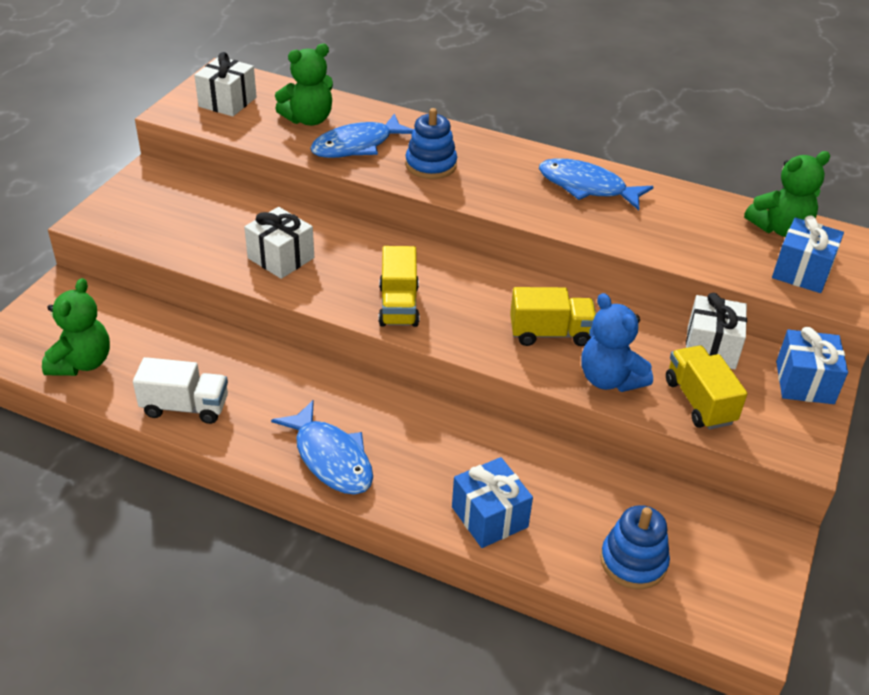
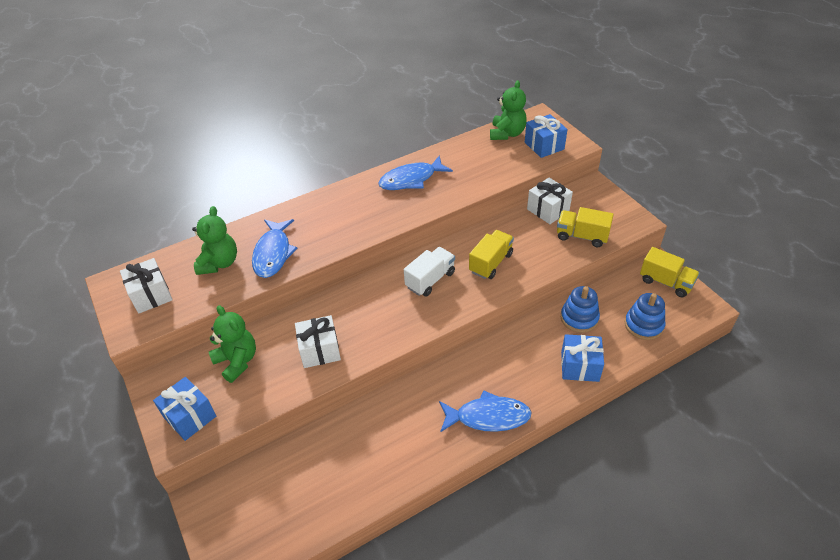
camera: 50 degrees left, 5 degrees up
(82, 363) = (295, 520): green teddy bear -> green teddy bear (237, 361)
(185, 407) = (388, 474): white truck -> white truck (430, 280)
(398, 306) = (415, 315): yellow truck -> yellow truck (666, 282)
(431, 165) = (328, 230): blue stacking toy -> blue stacking toy (579, 318)
(609, 379) = (542, 259): blue teddy bear -> none
(804, 382) = (594, 193): blue gift -> blue gift (190, 416)

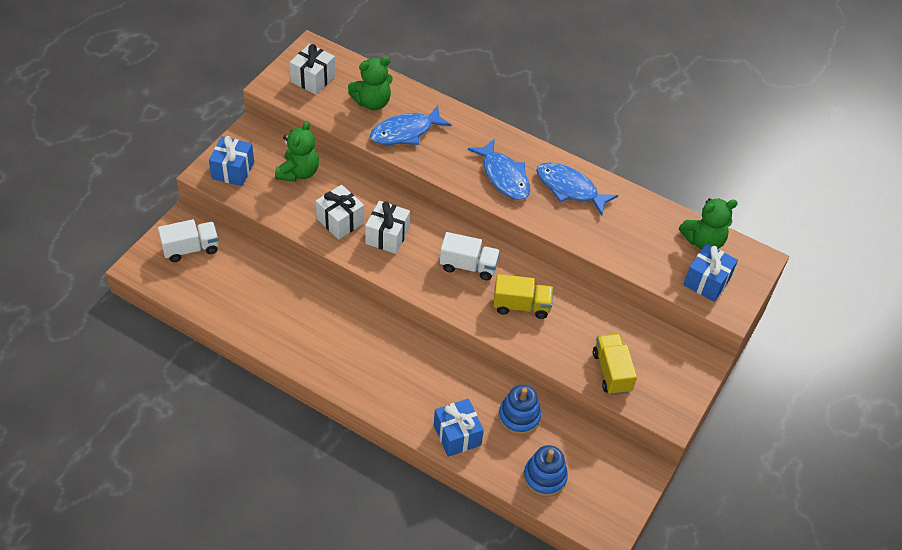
camera: 55 degrees right, 5 degrees up
(242, 506) = (191, 249): none -> white truck
(488, 417) = (358, 380): blue fish -> blue fish (504, 176)
(548, 210) = (632, 329): white gift -> white gift (387, 236)
(666, 282) = (621, 484): yellow truck -> none

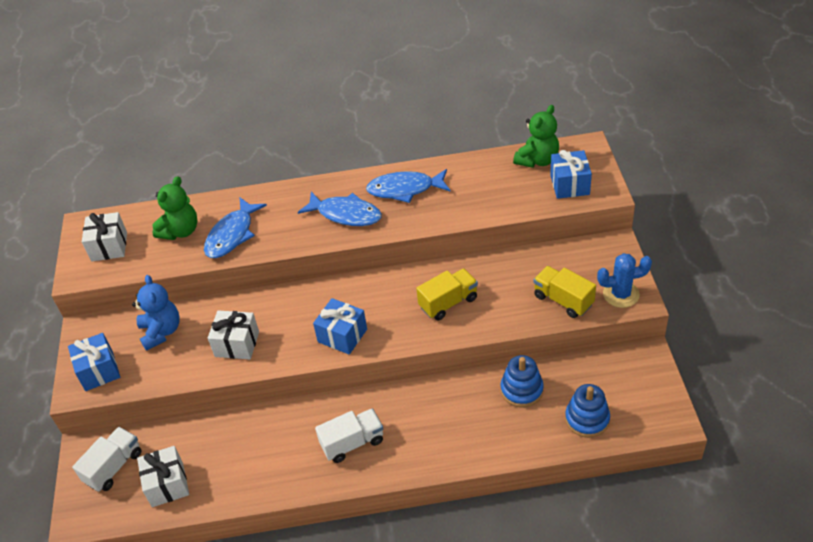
camera: 30 degrees left, 5 degrees down
(298, 172) = (161, 332): green teddy bear -> blue teddy bear
(387, 236) = (289, 328): white gift -> white gift (167, 484)
(457, 435) = (491, 441): blue gift -> blue gift (342, 335)
(468, 266) = (377, 303): white truck -> white truck (352, 443)
(663, 403) = (621, 294): none -> blue cactus

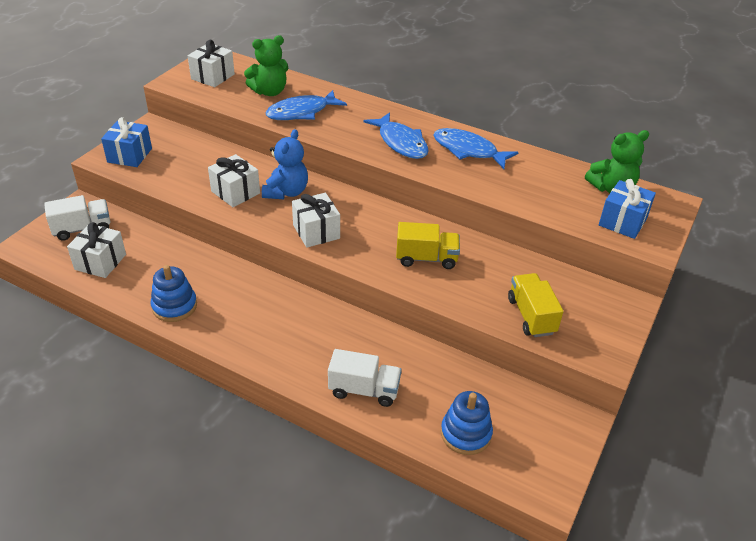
camera: 30 degrees right, 5 degrees down
(161, 332) = (196, 155): blue teddy bear -> blue teddy bear (286, 192)
(342, 335) = (316, 232): blue gift -> white gift
(352, 443) = (253, 320): white truck -> white truck (364, 390)
(521, 390) = (431, 371): blue stacking toy -> blue stacking toy (174, 306)
(621, 294) = (593, 344): blue cactus -> none

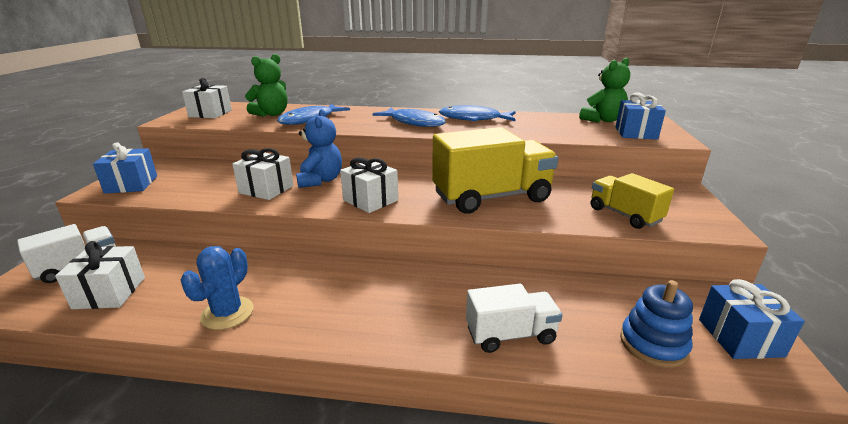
camera: 20 degrees left, 15 degrees down
(174, 306) = (227, 313): blue stacking toy -> blue cactus
(426, 258) = (491, 197): yellow truck -> yellow truck, size x1.79
(541, 453) = (740, 337): none -> blue gift

